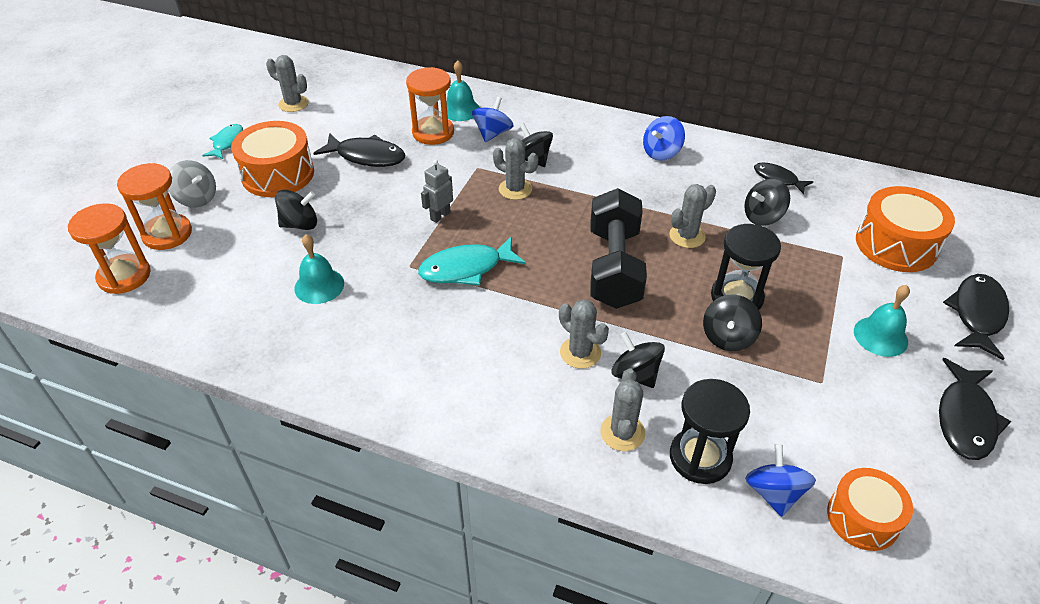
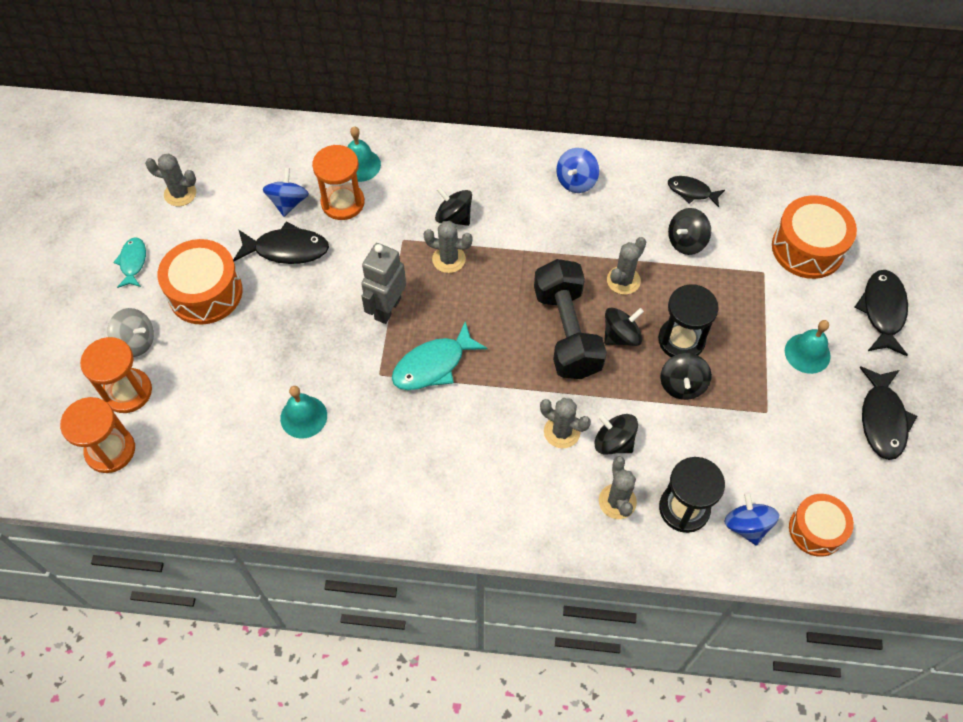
camera: 15 degrees left, 15 degrees up
(300, 224) = (255, 350): black spinning top -> black spinning top (621, 336)
(440, 216) = (387, 308): grey robot -> grey robot, size x1.63
(492, 133) = (404, 191): blue spinning top -> blue spinning top (288, 202)

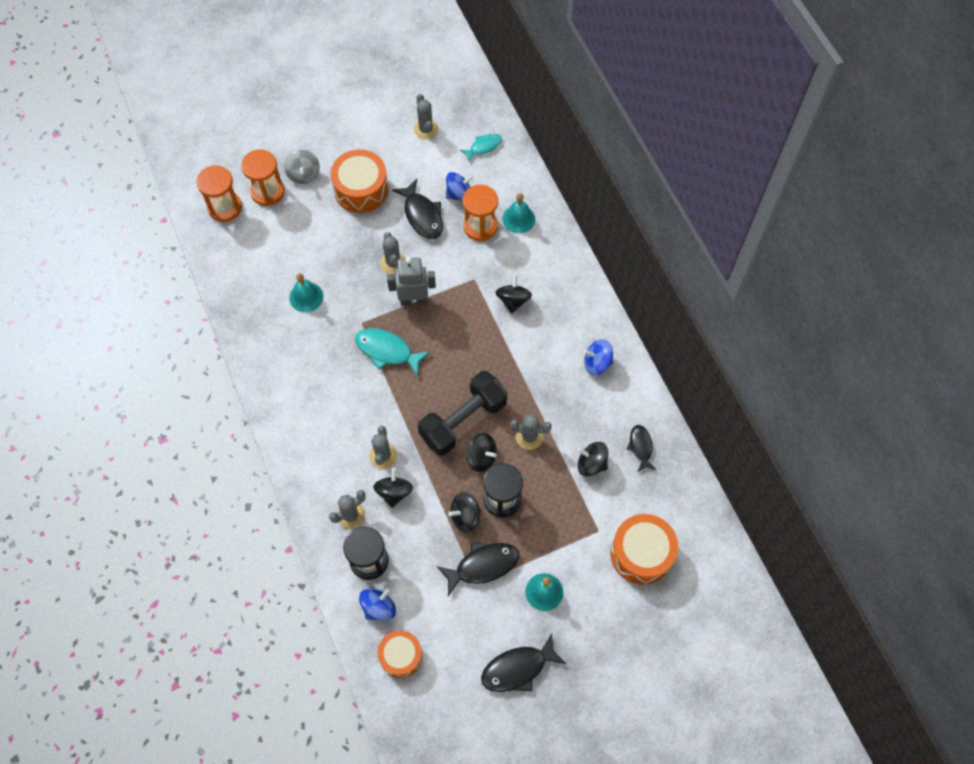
camera: 60 degrees right, 5 degrees up
(133, 262) = (358, 136): turquoise fish -> turquoise fish (483, 147)
(449, 259) = (476, 316): grey cactus -> grey cactus (393, 263)
(882, 311) = (616, 632): black fish -> black fish (483, 566)

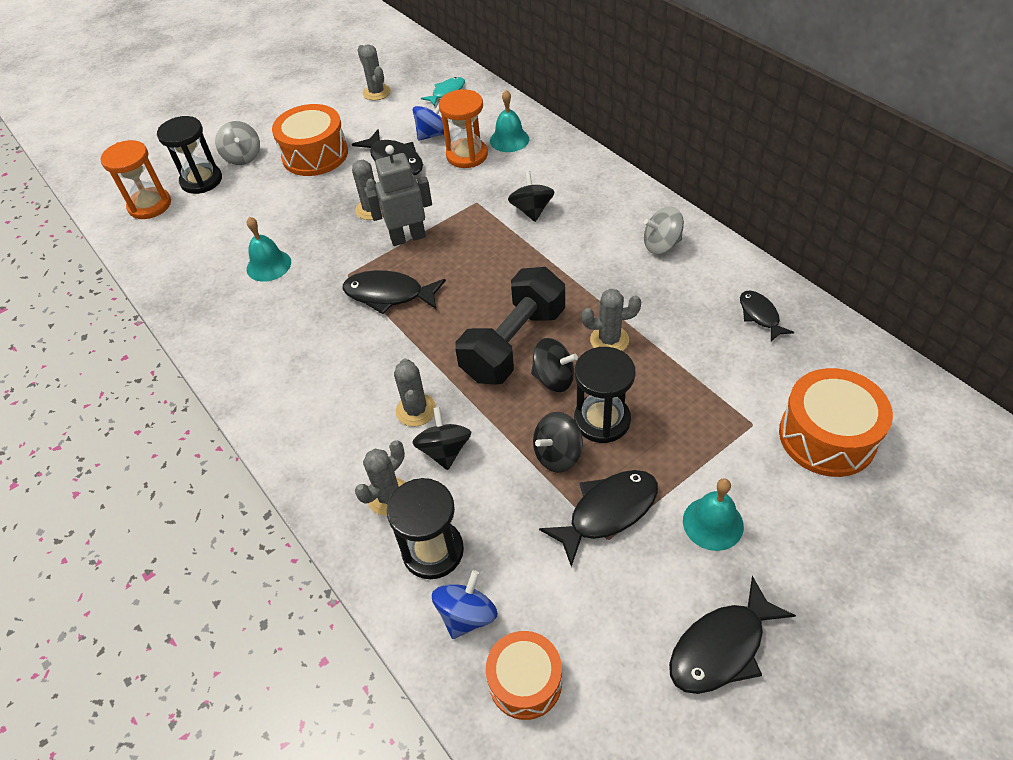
camera: 10 degrees left, 15 degrees down
(267, 192) = (201, 180): orange hourglass -> black hourglass
(387, 351) = (389, 294): turquoise fish -> black fish
(591, 464) = (705, 349): black spinning top -> none
(597, 363) = (661, 245): blue spinning top -> grey spinning top

